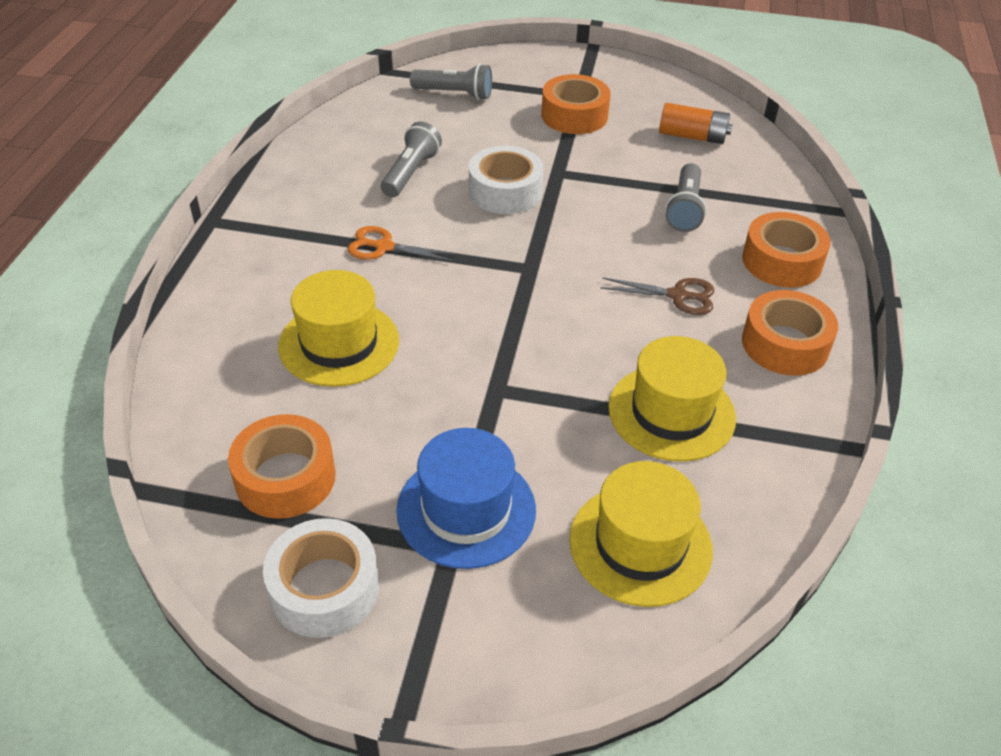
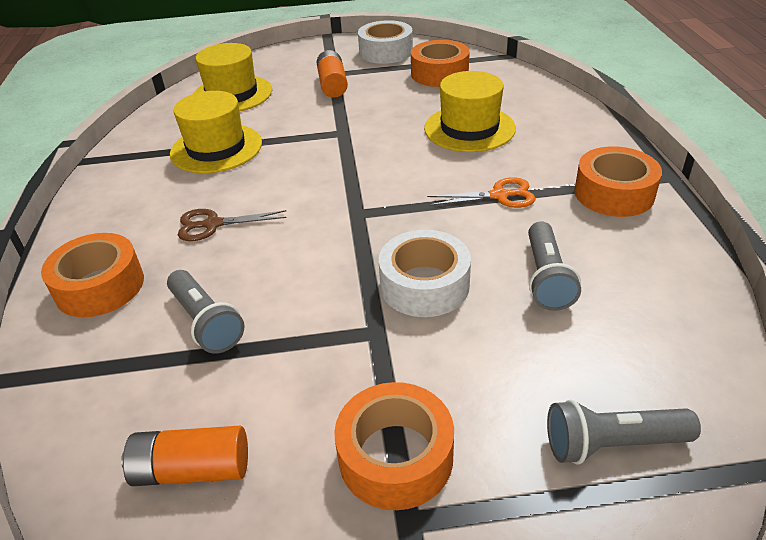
camera: 165 degrees right, 5 degrees down
(466, 510) = (332, 85): blue hat -> orange battery
(684, 209) = (206, 322): grey flashlight -> grey flashlight turned 150 degrees clockwise
(785, 344) = (119, 210): orange tape -> orange tape (614, 193)

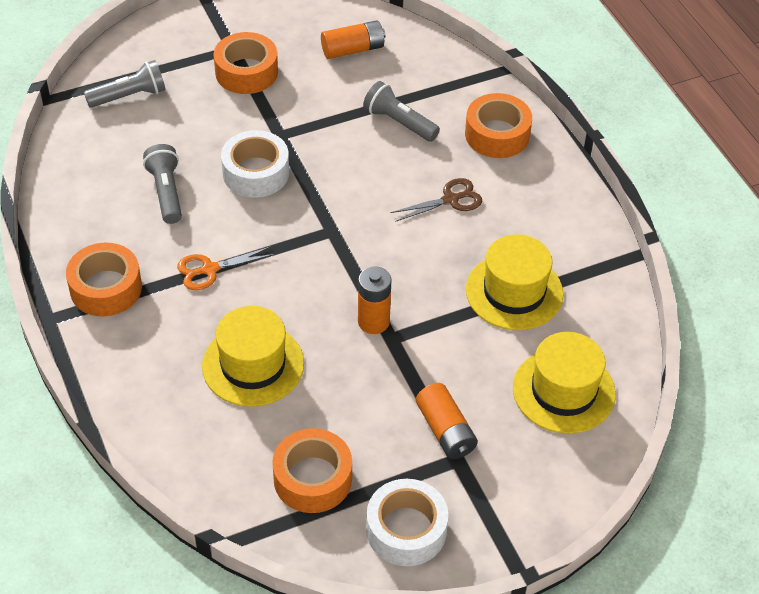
camera: 160 degrees right, 10 degrees up
(352, 143) = (373, 322): none -> orange battery

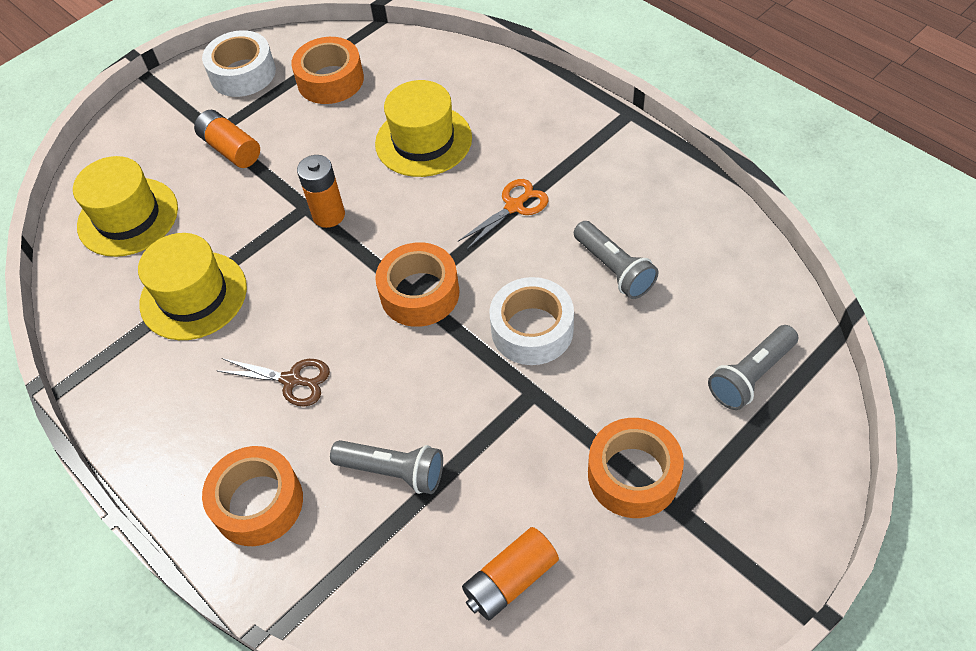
camera: 165 degrees right, 5 degrees up
(106, 288) = (600, 155): orange tape -> orange tape (419, 293)
(450, 200) = (292, 380): brown scissors -> brown scissors turned 120 degrees counterclockwise

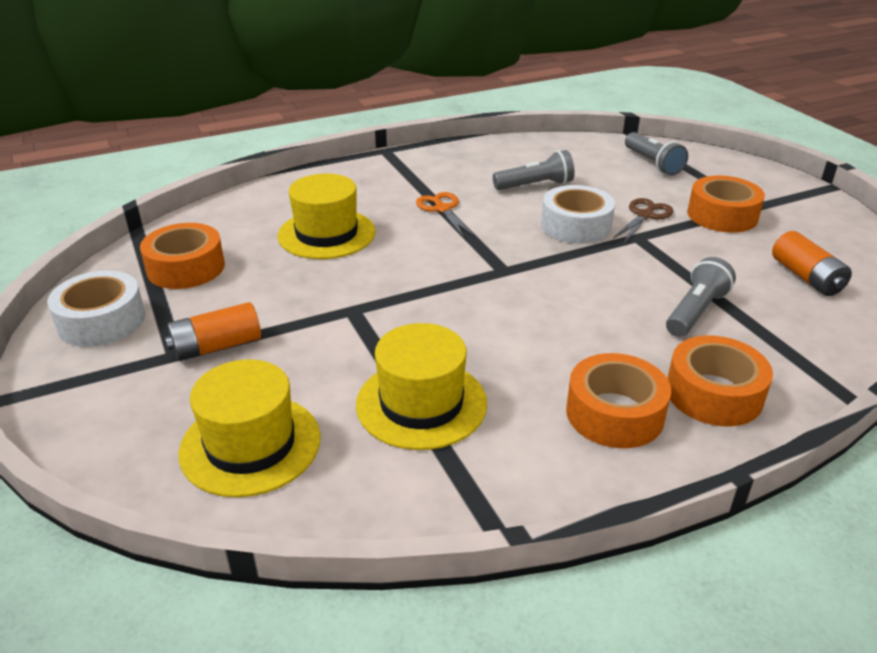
camera: 75 degrees left, 20 degrees down
(292, 380) = (573, 351): brown scissors -> brown scissors (645, 215)
(329, 215) = (375, 298): orange battery -> none
(419, 293) = (508, 267): orange tape -> orange tape (614, 413)

